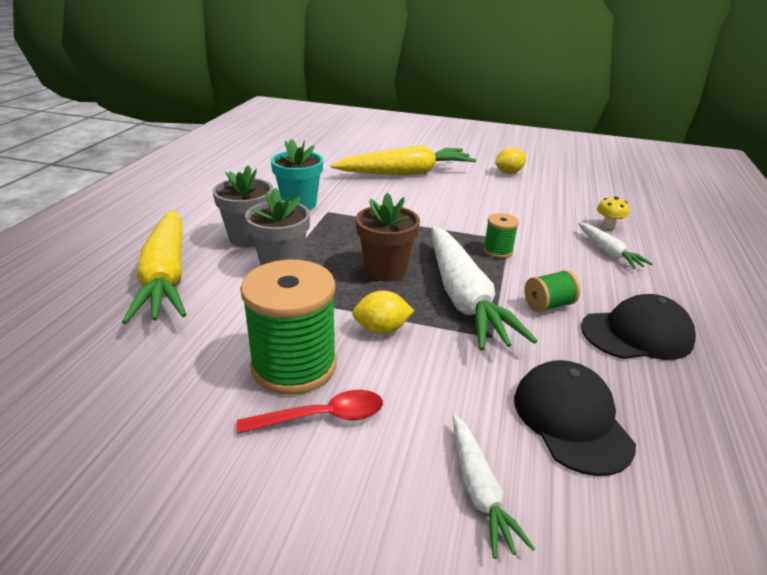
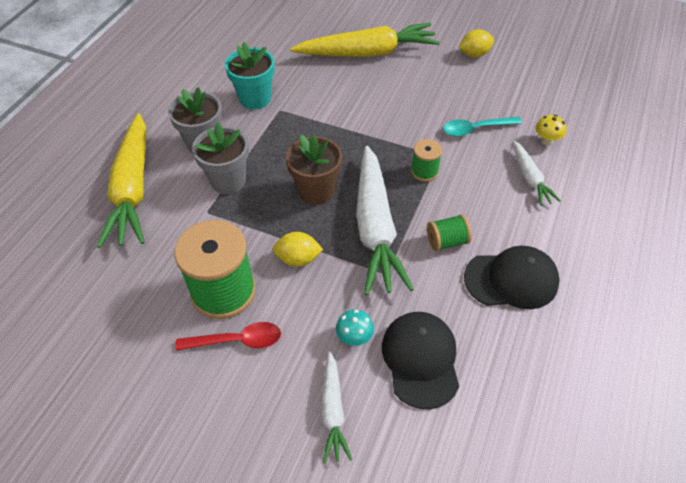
camera: 10 degrees right, 20 degrees up
(478, 402) = (354, 337): none -> turquoise mushroom
(535, 219) = (475, 129): none -> turquoise spoon

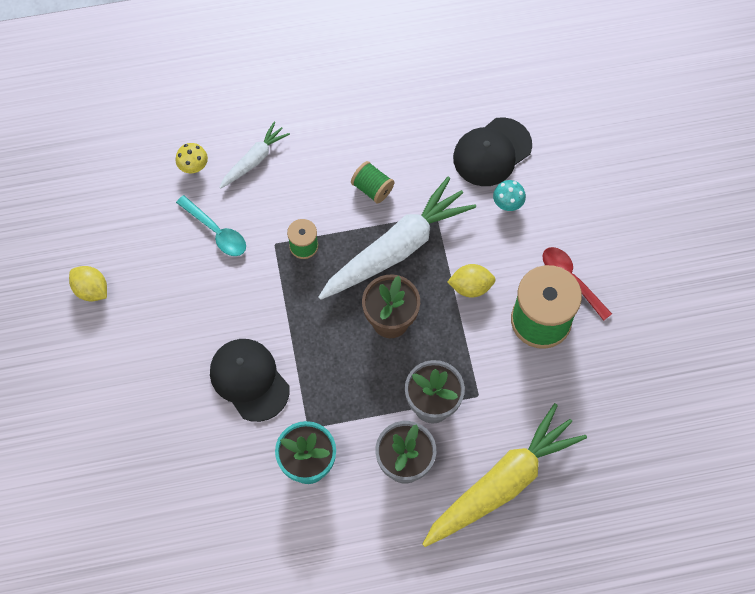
camera: 125 degrees left, 15 degrees up
(298, 259) = (470, 287): yellow lemon -> yellow lemon turned 60 degrees counterclockwise
(333, 411) = (570, 184): white carrot -> none
(368, 53) = (156, 399): yellow carrot -> none
(511, 279) = (378, 127): black cap -> black cap (249, 380)

